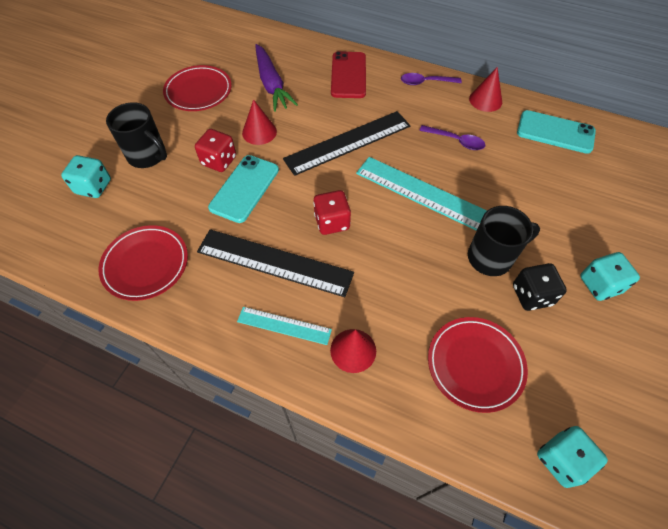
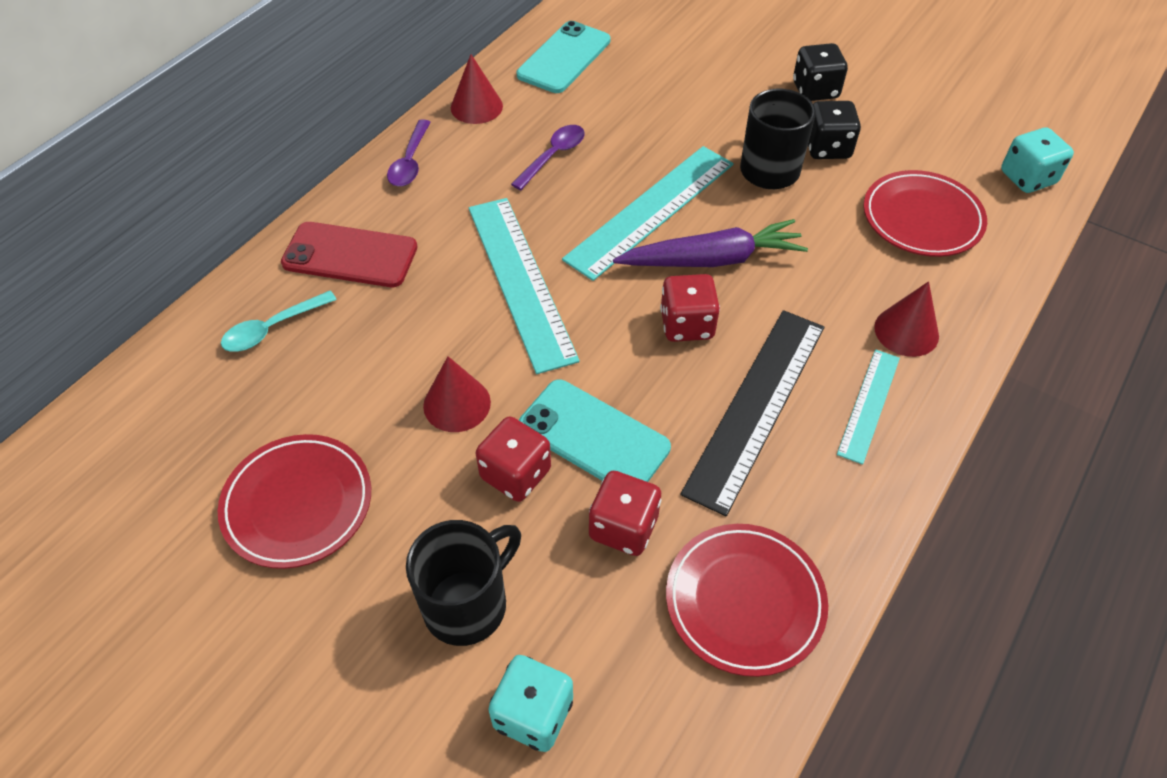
camera: 80 degrees left, 5 degrees down
(189, 208) = (623, 527): none -> red dice
(271, 84) = (328, 373): purple carrot -> purple carrot (712, 259)
(295, 61) = (272, 329): none -> turquoise spoon
(348, 142) = (521, 281): black ruler -> turquoise ruler
(600, 285) = (815, 90): turquoise dice -> black dice

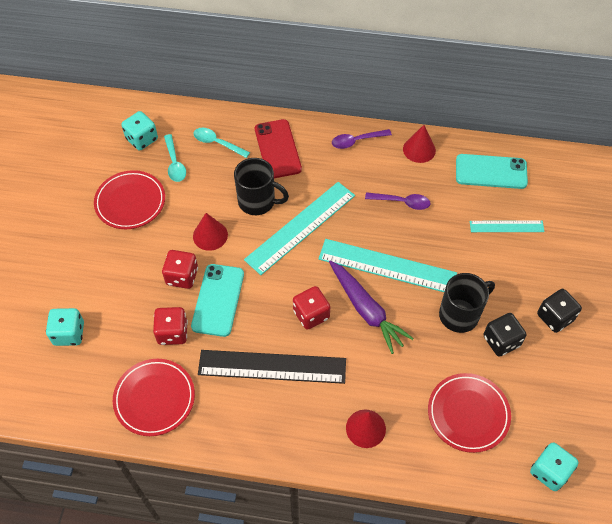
camera: 65 degrees right, 5 degrees up
(167, 437) = (142, 139): none -> turquoise dice
(265, 404) = (175, 163): none -> turquoise spoon
(467, 604) = (109, 287): black mug -> black mug (258, 201)
(868, 405) = (300, 422): turquoise ruler -> turquoise ruler (506, 226)

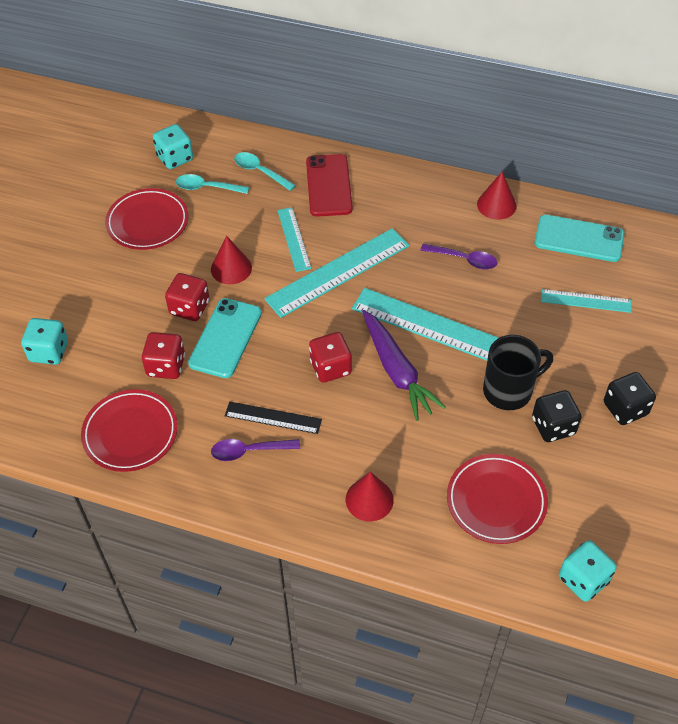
camera: 10 degrees right, 5 degrees down
(175, 163) = (207, 188): turquoise spoon -> turquoise spoon turned 105 degrees clockwise
(258, 201) = (294, 239): black mug -> turquoise ruler
(272, 367) = (273, 418): black ruler -> black ruler, size x0.55
(356, 141) = (423, 187): purple spoon -> purple spoon (249, 451)

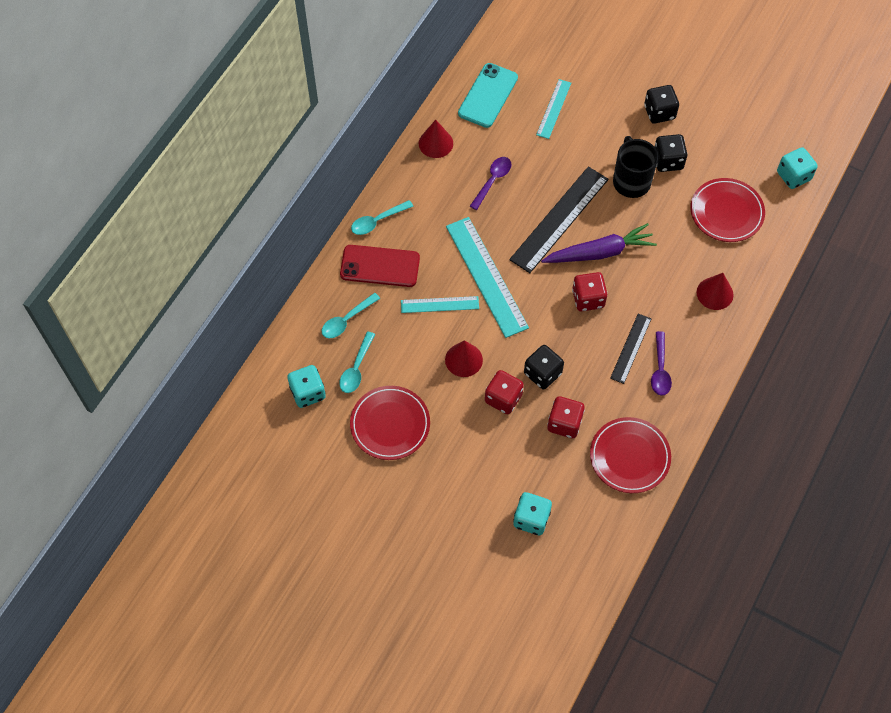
camera: 80 degrees left, 10 degrees up
(225, 338) = (542, 373): turquoise phone -> black dice
(382, 175) = (377, 221): none -> turquoise spoon
(431, 327) = (559, 219): turquoise ruler -> black ruler

